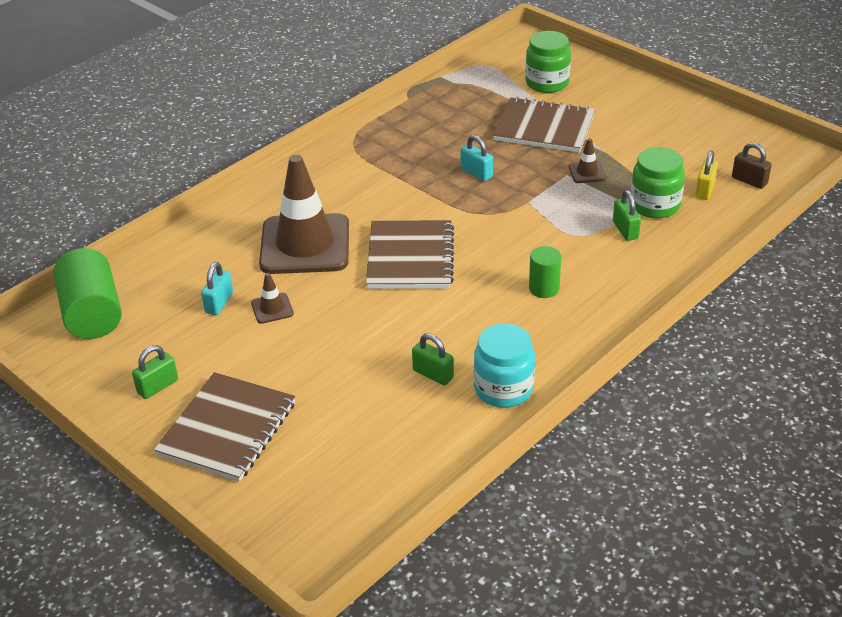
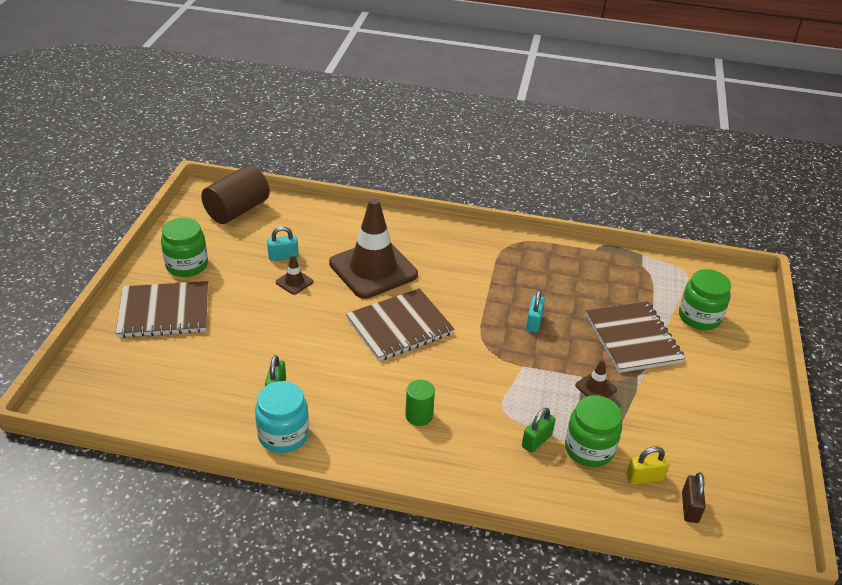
camera: 55 degrees right, 0 degrees up
(92, 314) = (237, 210): green cylinder -> brown cylinder
(158, 386) = (187, 265): green padlock -> green jar

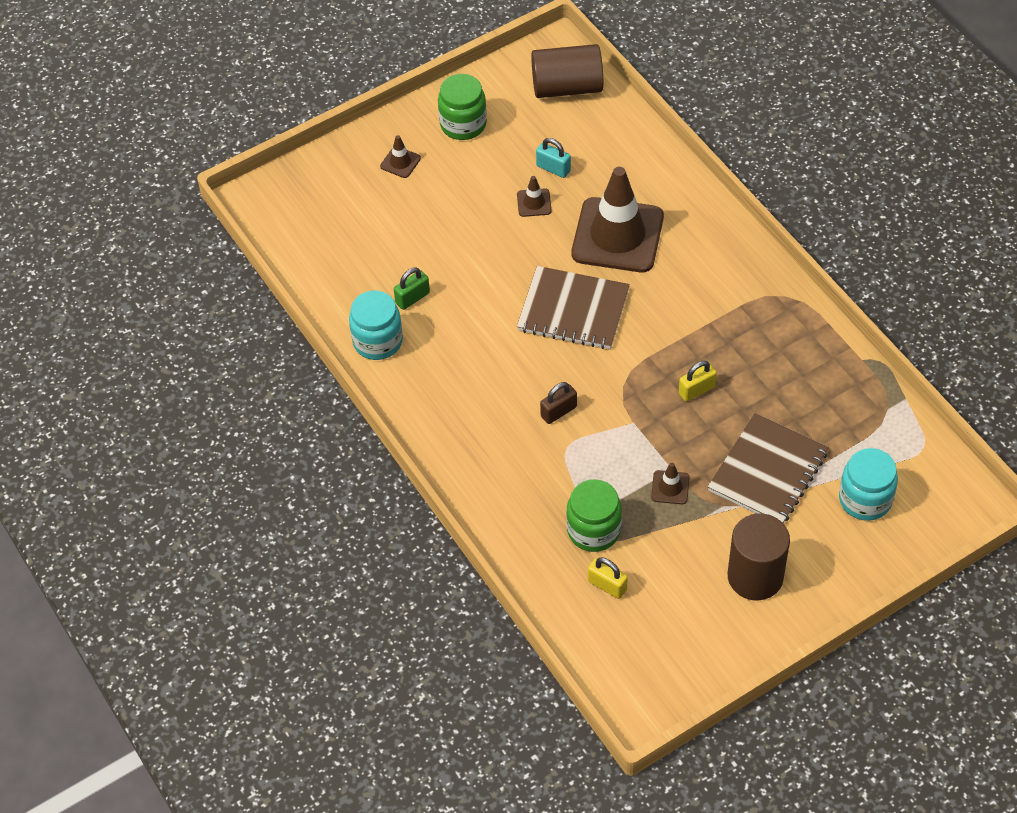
camera: 50 degrees right, 15 degrees up
(164, 311) = (400, 162): brown notebook -> brown traffic cone
(419, 416) = (494, 401): green cylinder -> none
(534, 322) = (696, 390): turquoise padlock -> yellow padlock
(536, 441) = (560, 491): green padlock -> none
(690, 507) = (611, 634): brown padlock -> brown padlock (558, 412)
(699, 317) = (865, 499): green jar -> turquoise jar
(711, 402) = (755, 576): none -> brown cylinder

